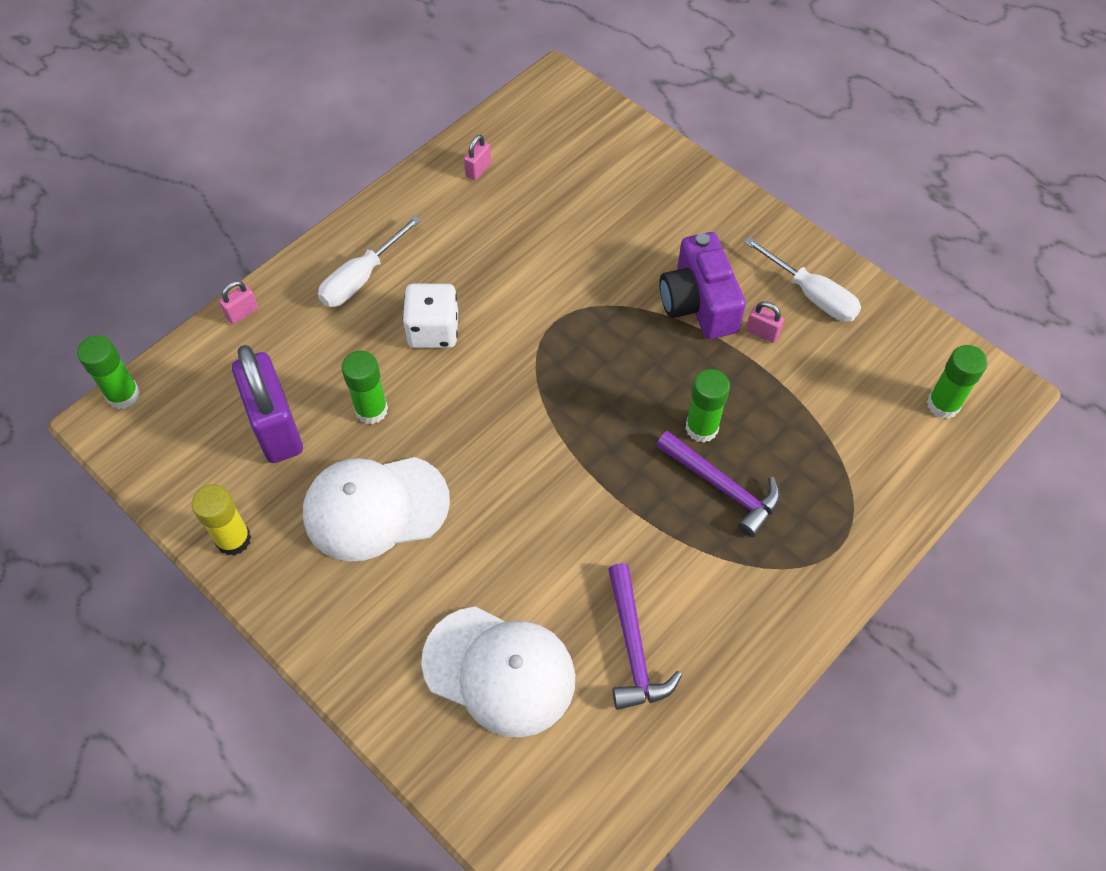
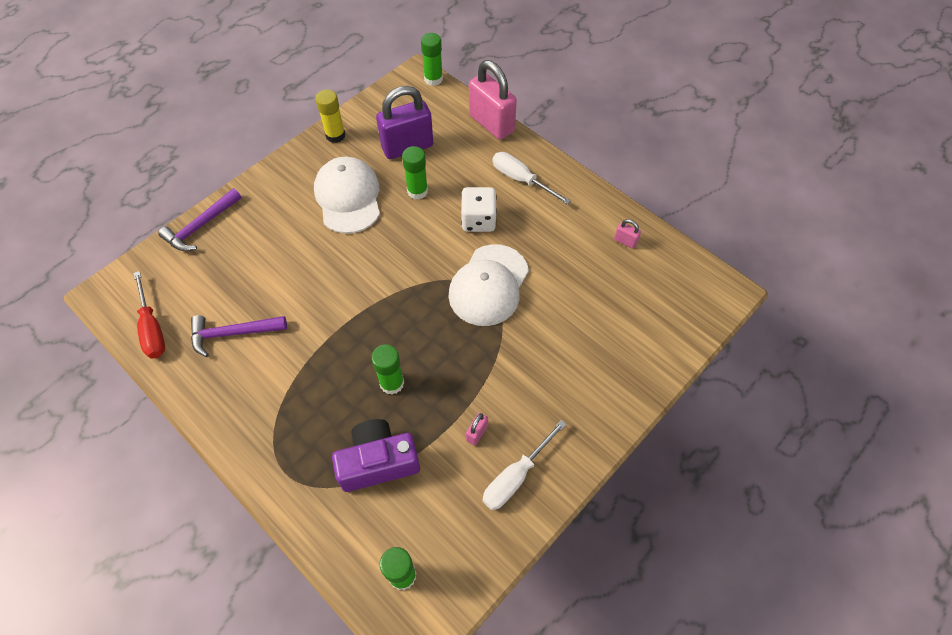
camera: 90 degrees right, 0 degrees up
(242, 313) = (491, 123): pink padlock -> pink padlock, size x2.43
(499, 671) = (232, 262): white cap -> white cap (489, 285)
(628, 778) = (152, 328): none -> red screwdriver
(698, 303) = (505, 387): purple camera -> purple camera (378, 462)
(722, 487) = (342, 394): purple hammer -> purple hammer (201, 226)

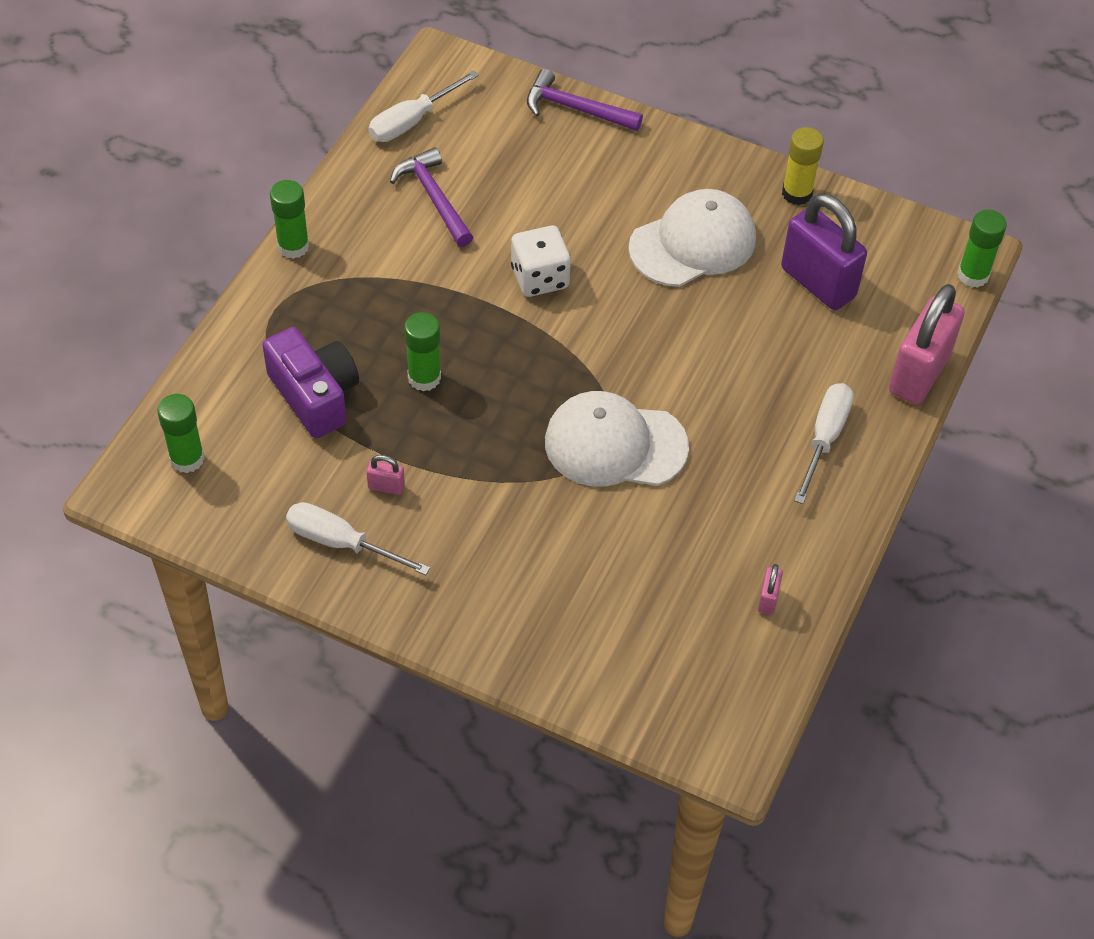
camera: 70 degrees right, 5 degrees down
(152, 328) = (412, 121): red screwdriver -> white screwdriver
(417, 191) = (741, 318): green glue stick -> green glue stick (293, 246)
(478, 220) = (722, 404): white dice -> white dice (539, 278)

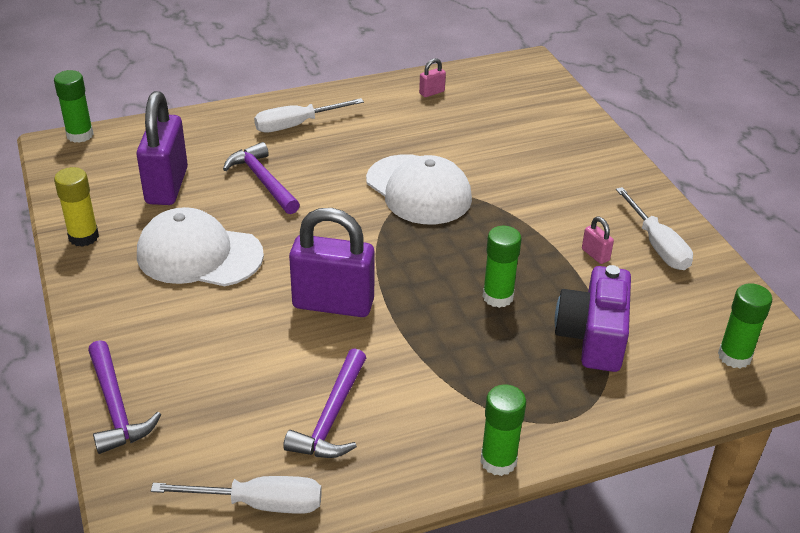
camera: 135 degrees left, 15 degrees down
(539, 278) = (333, 304): white dice -> purple padlock
(754, 349) = (263, 181): none -> purple hammer
(919, 373) = (197, 118): pink padlock -> none

